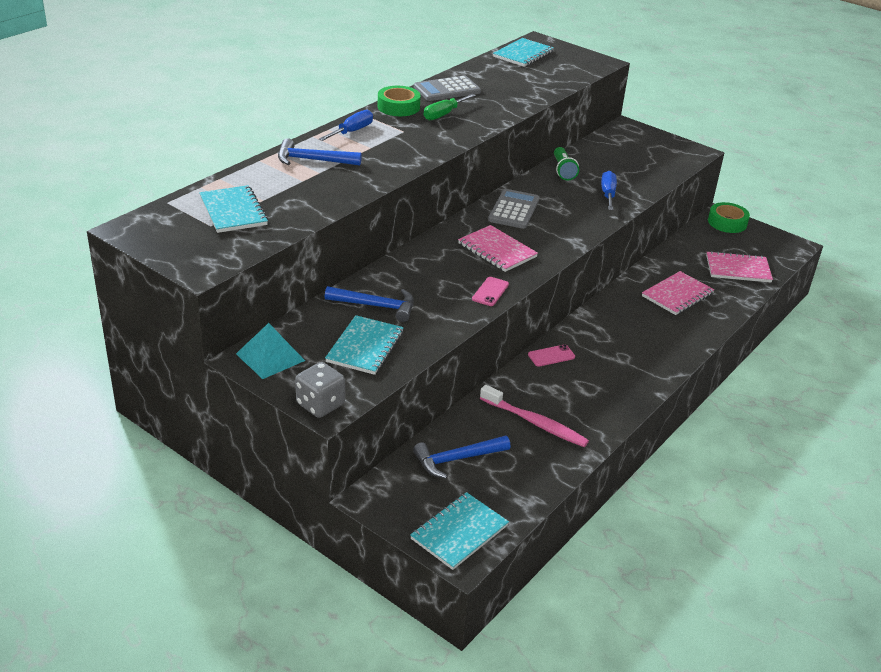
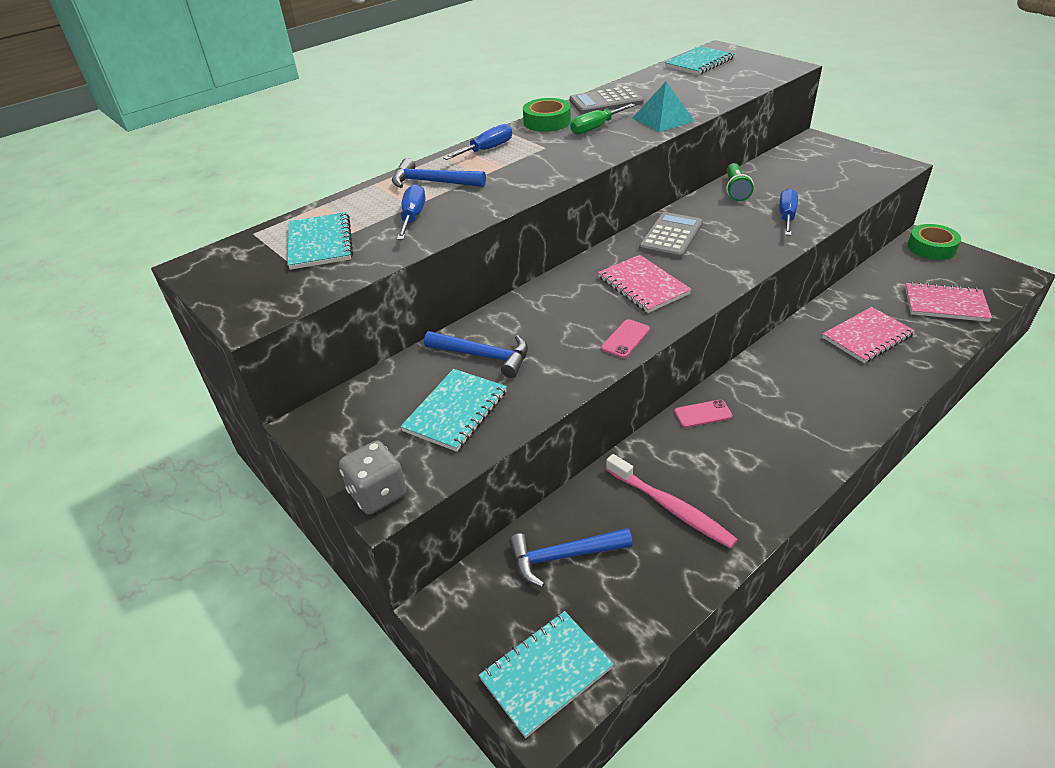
camera: 15 degrees right, 5 degrees up
(270, 357) = (339, 422): turquoise pyramid -> turquoise pyramid (663, 119)
(307, 190) = (413, 217): none -> blue screwdriver

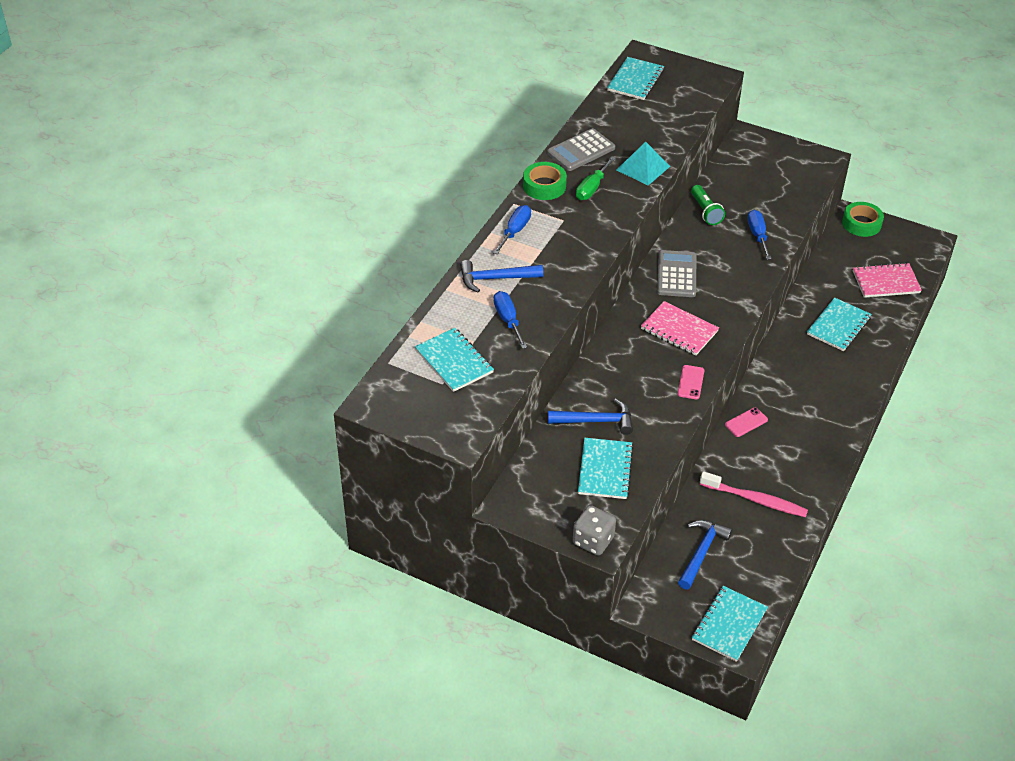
camera: 25 degrees left, 5 degrees up
(563, 556) = (701, 552): blue hammer -> blue hammer turned 150 degrees clockwise
(867, 336) = (838, 326): pink notebook -> turquoise notebook

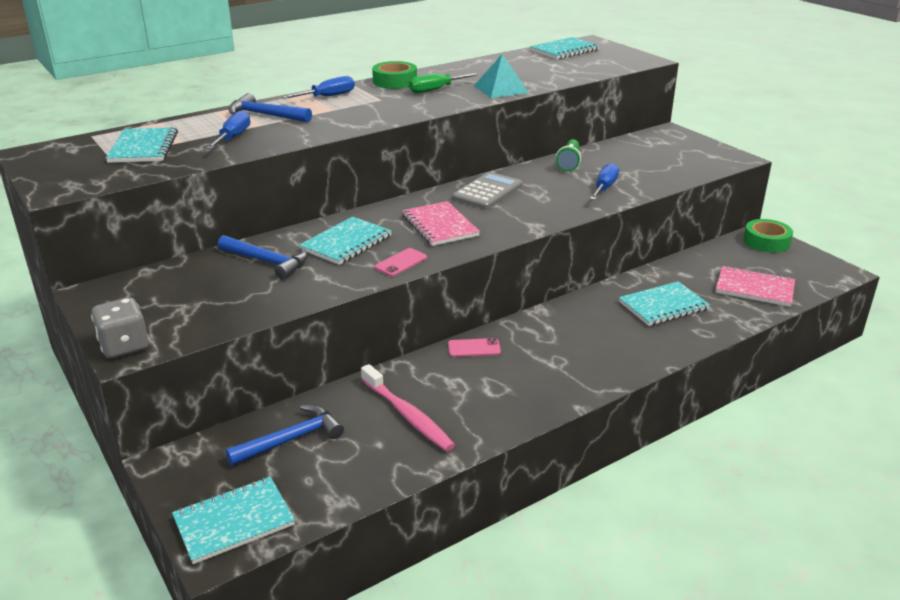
camera: 30 degrees right, 15 degrees down
(581, 150) = (458, 72): grey calculator -> none
(605, 470) = (221, 297): turquoise notebook -> turquoise notebook (346, 243)

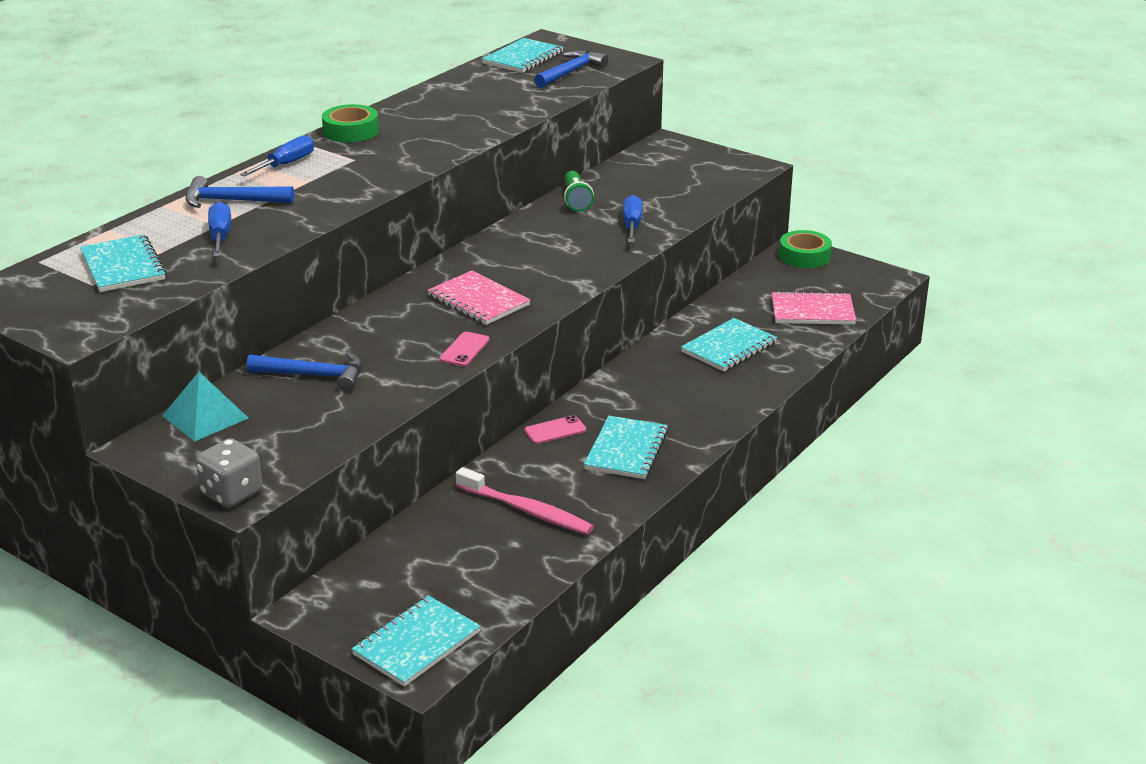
camera: 20 degrees left, 0 degrees up
(291, 439) = (421, 559): blue hammer -> blue hammer (570, 72)
(346, 243) = (387, 338): turquoise notebook -> turquoise notebook (626, 450)
(435, 90) = (409, 136): green screwdriver -> none
(487, 192) = (506, 251): grey calculator -> none
(500, 89) = (485, 124): turquoise pyramid -> turquoise pyramid (205, 417)

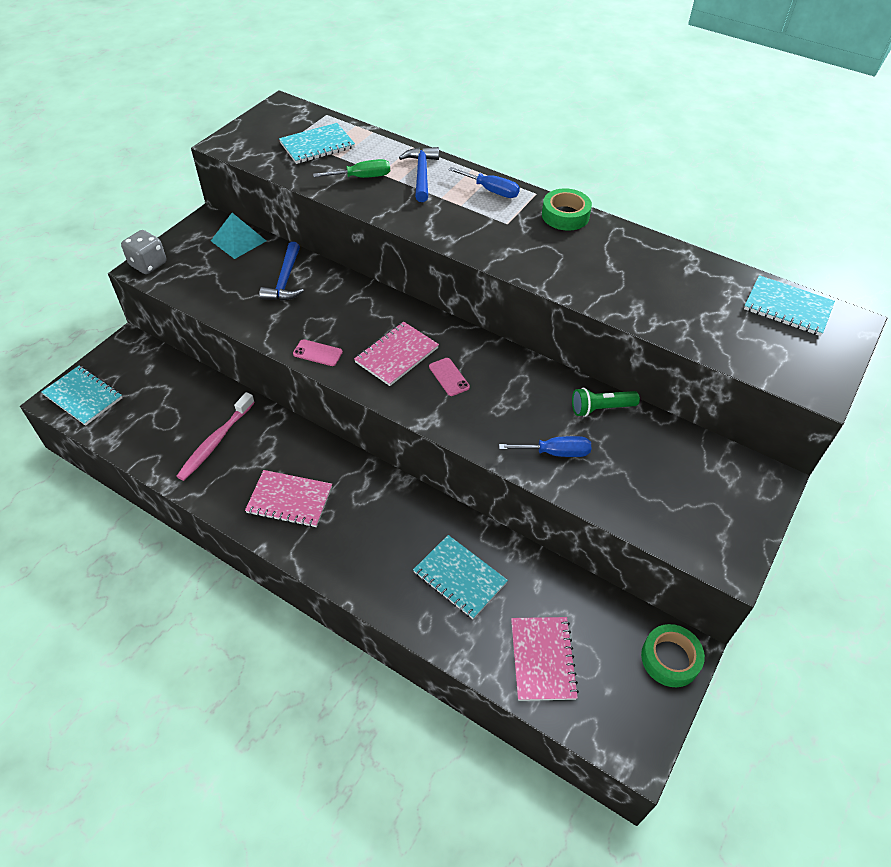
camera: 85 degrees right, 20 degrees up
(220, 236) = (362, 177): blue screwdriver -> green screwdriver
(555, 430) = (320, 453): pink phone -> pink phone (449, 377)
(570, 72) = (762, 345): blue hammer -> none
(626, 450) = (290, 500): turquoise notebook -> pink notebook

